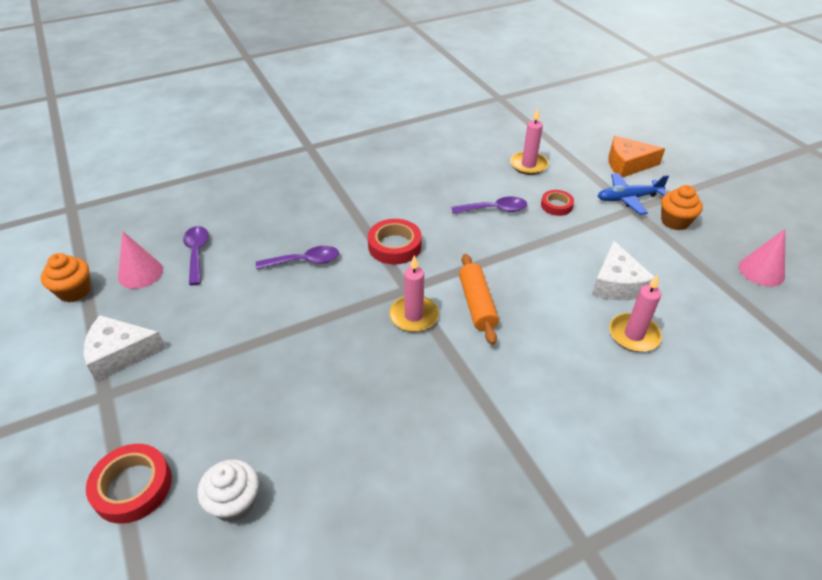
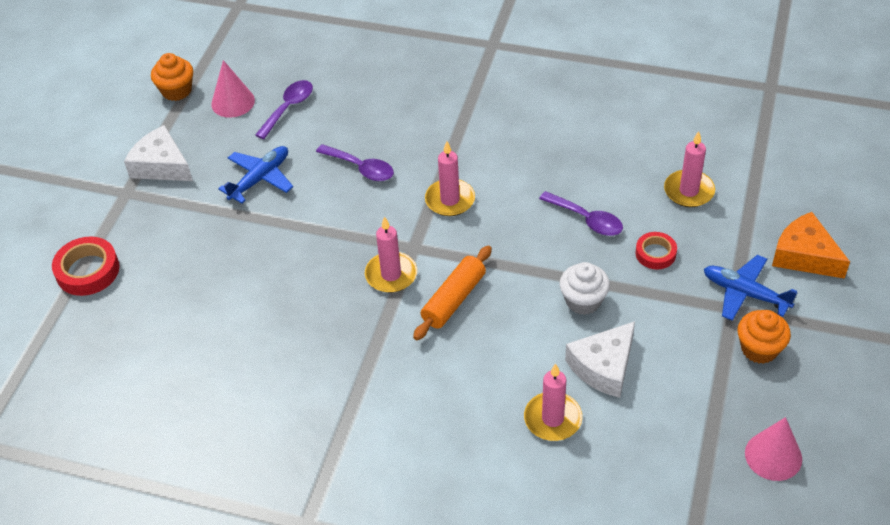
camera: 45 degrees right, 5 degrees up
(228, 312) = (260, 178): none -> blue plane
(235, 502) = (132, 325): white cupcake -> white cupcake (583, 301)
(394, 246) = (450, 200): red tape -> pink candle

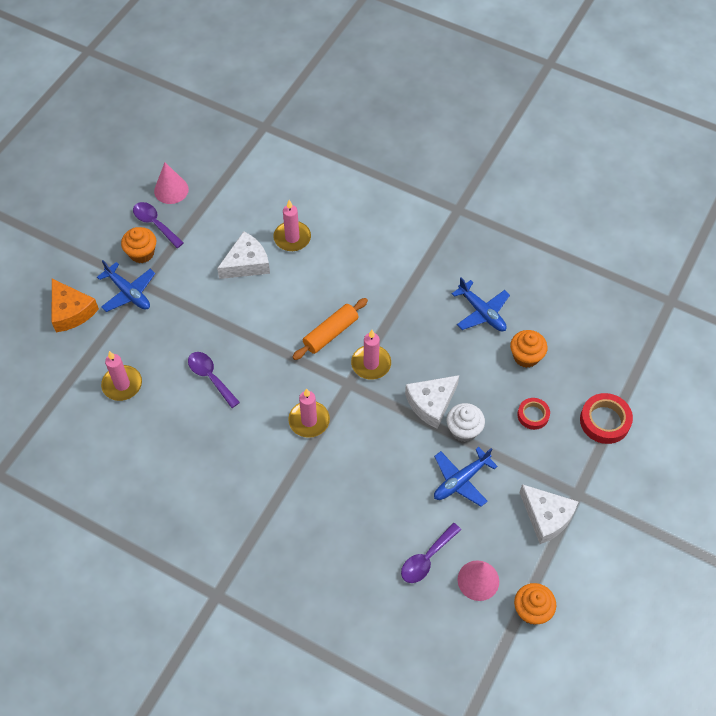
camera: 170 degrees left, 10 degrees up
(188, 324) = (526, 356): none -> orange cupcake
(252, 369) = (482, 312): none -> blue plane
(306, 246) = (431, 403): none -> white cheese
(360, 168) = (374, 471): purple spoon -> purple spoon (155, 224)
(583, 301) = (241, 312): white cupcake -> white cupcake (464, 430)
(655, 253) = (173, 337): red tape -> red tape (533, 415)

